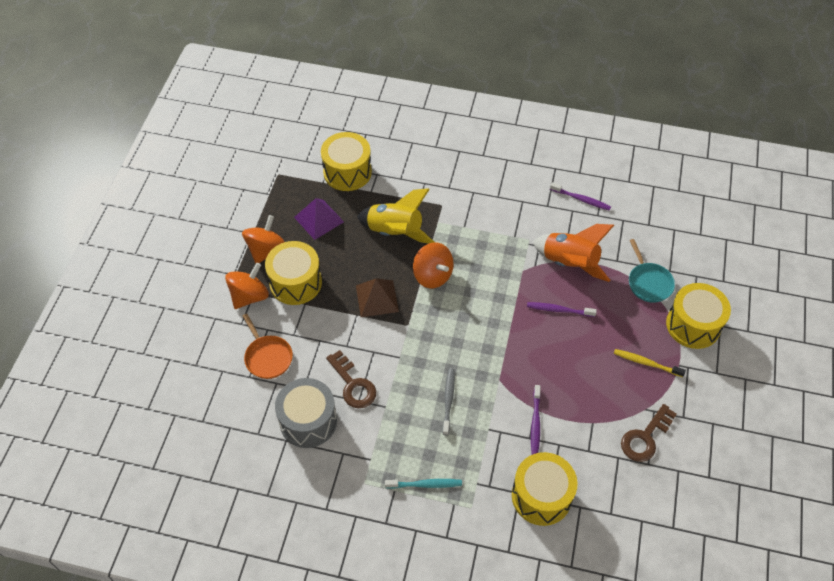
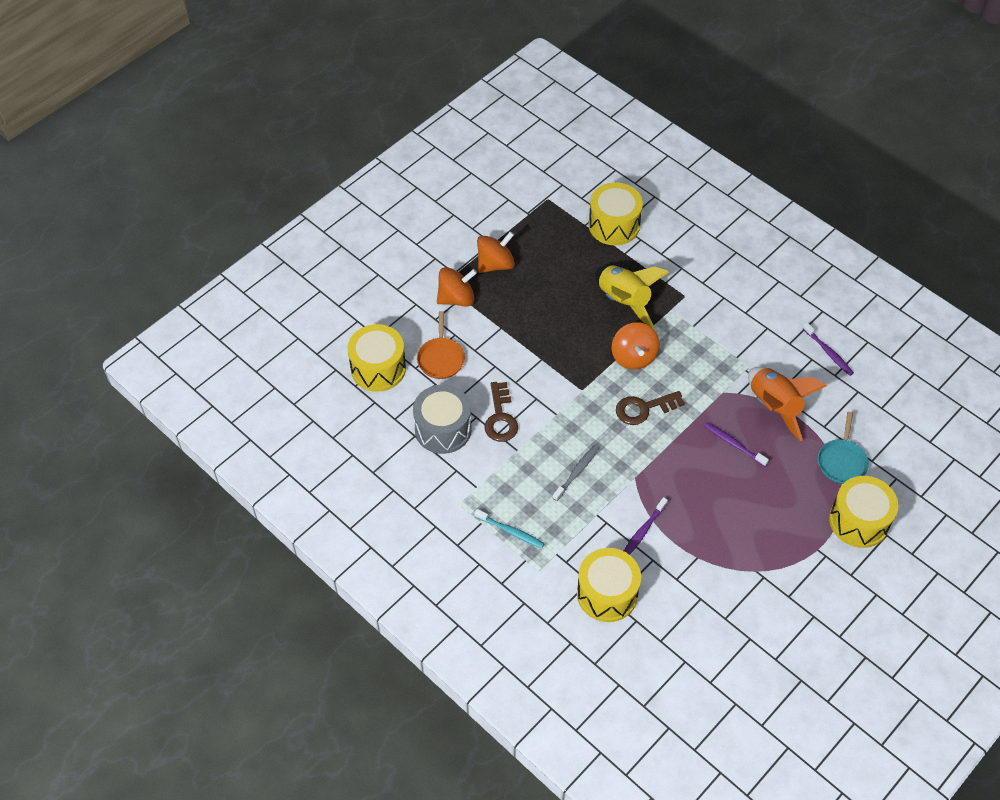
camera: 30 degrees right, 0 degrees up
(295, 282) = (504, 305): yellow drum -> yellow drum (378, 368)
(319, 219) = (560, 257): purple pyramid -> none
(377, 298) = (569, 353): brown pyramid -> none
(645, 437) = (738, 595): brown key -> brown key (643, 409)
(646, 363) = (786, 532): yellow toothbrush -> none

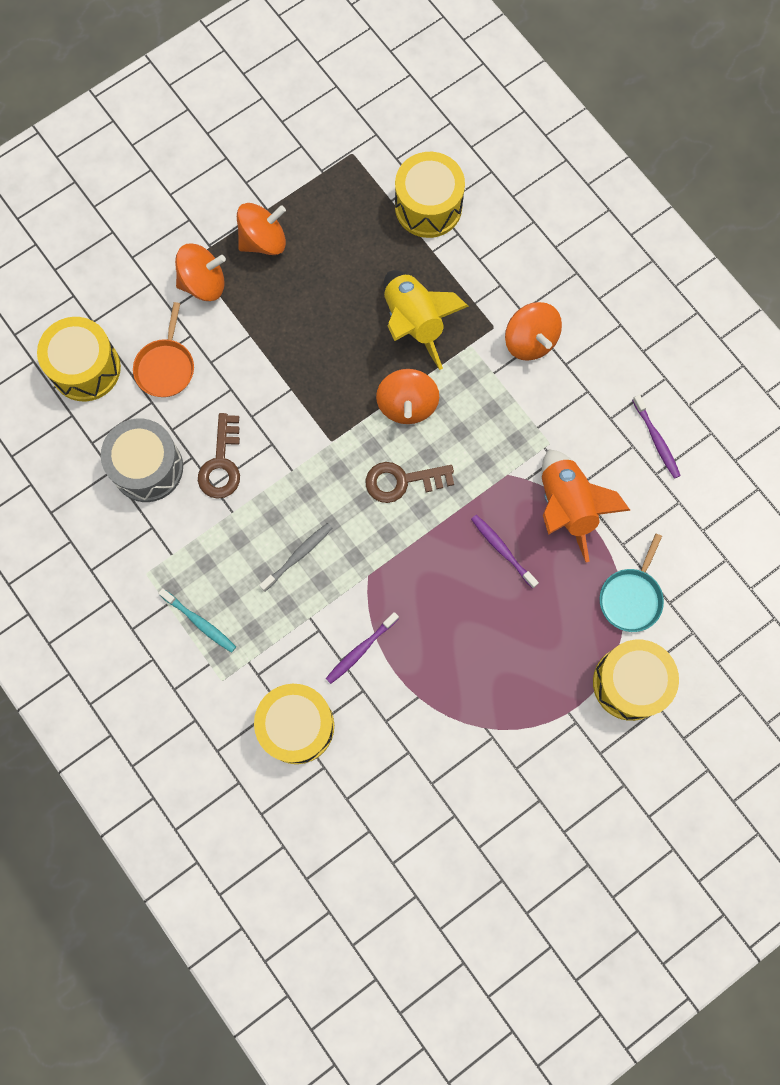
camera: 10 degrees right, 20 degrees up
(714, 301) = (530, 341): none -> orange spinning top

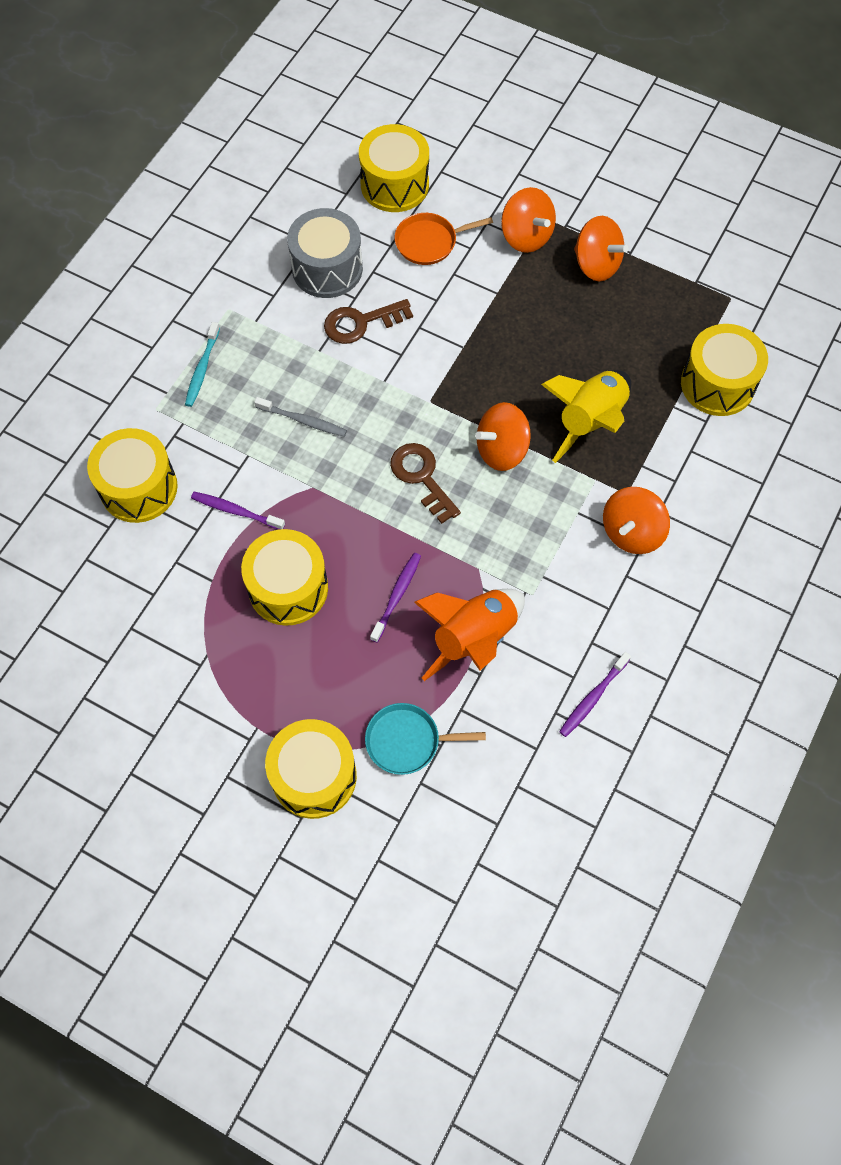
camera: 65 degrees right, 10 degrees down
(455, 635) = (288, 588): none -> yellow drum

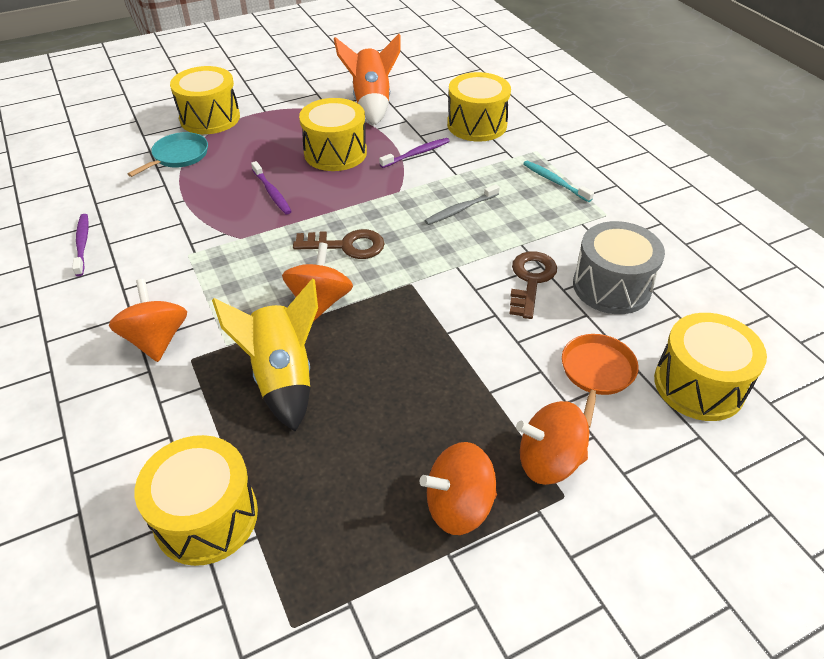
camera: 125 degrees right, 20 degrees down
(473, 638) = (198, 211): orange rocket -> orange rocket (371, 103)

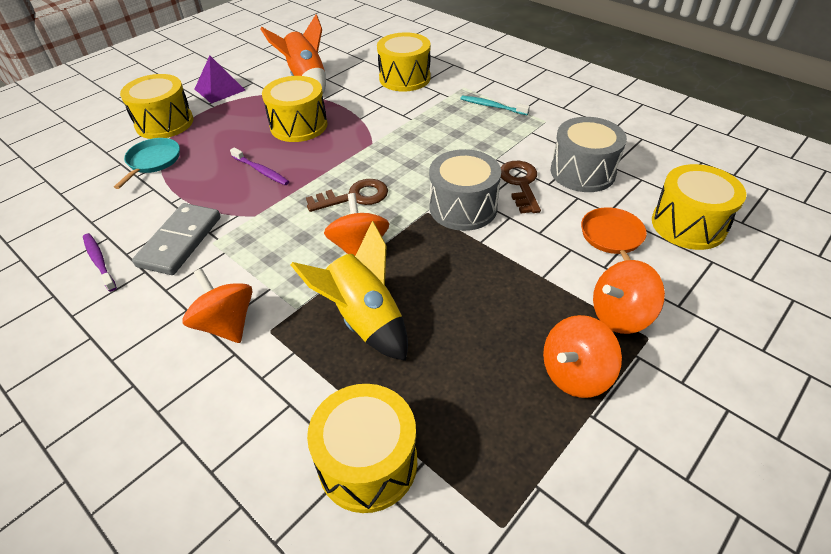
camera: 20 degrees left, 0 degrees up
(160, 245) = (180, 241): none -> grey domino
(280, 94) = (219, 89): none -> purple pyramid
(416, 154) = (369, 111): purple toothbrush -> none
(451, 289) = (463, 207): none -> grey drum
(461, 209) = (432, 144): grey toothbrush -> none

